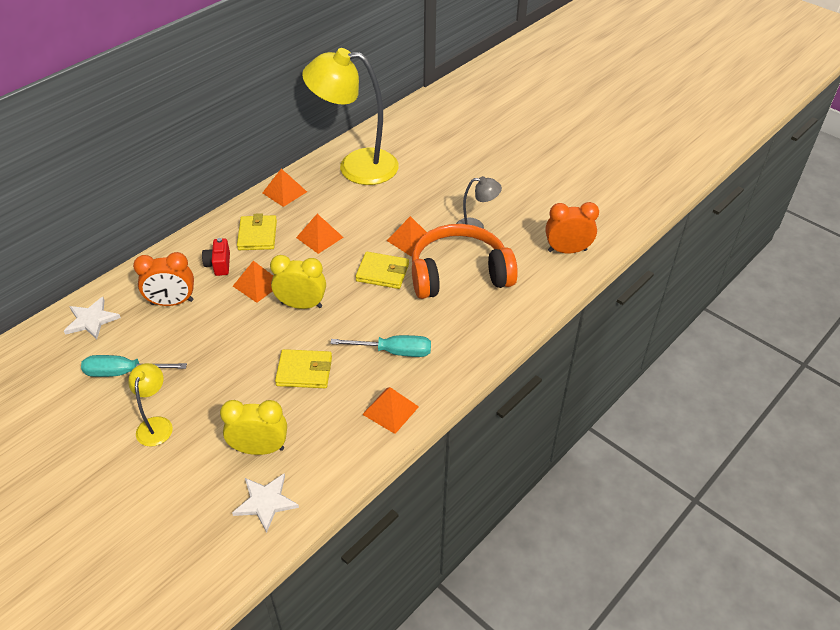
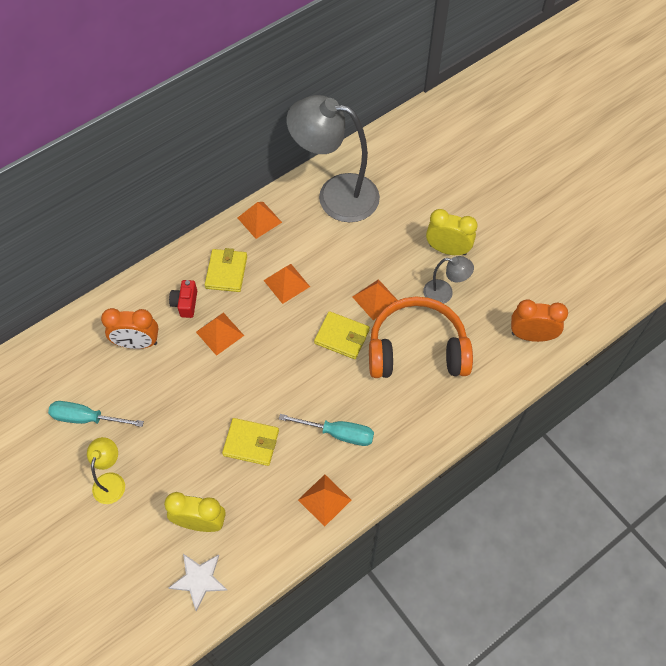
camera: 10 degrees right, 15 degrees up
(91, 320) = (62, 353): white star -> none
(301, 305) = (258, 364): yellow clock -> yellow clock (447, 249)
(356, 166) = (335, 195): yellow lamp -> grey lamp

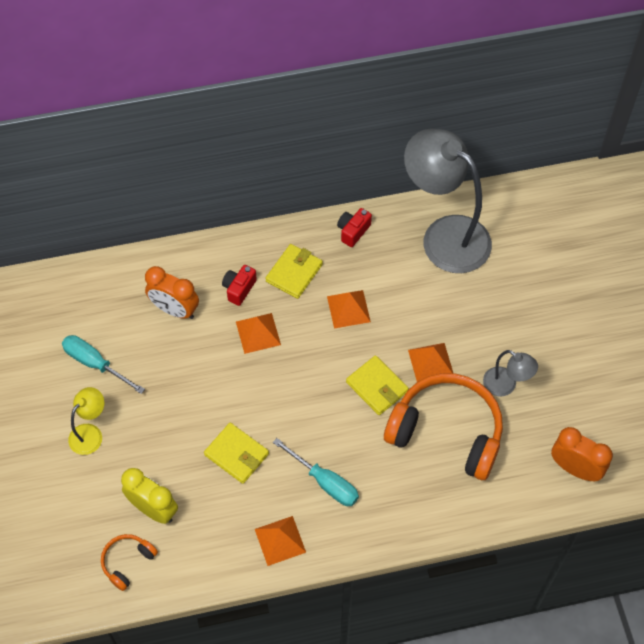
camera: 25 degrees right, 0 degrees up
(199, 580) = (127, 562): white star -> orange headphones
(259, 220) = (353, 231): orange pyramid -> red camera
(447, 249) = (533, 341): yellow clock -> none

